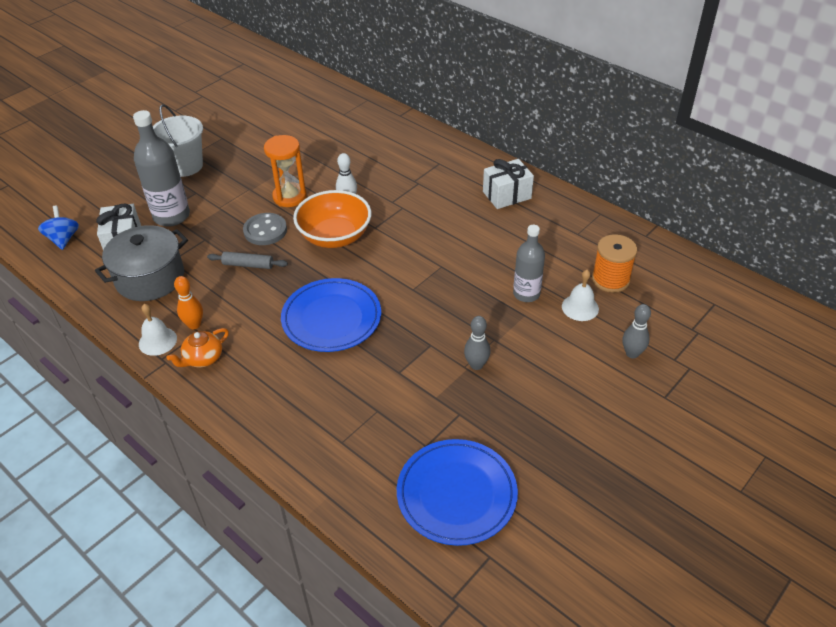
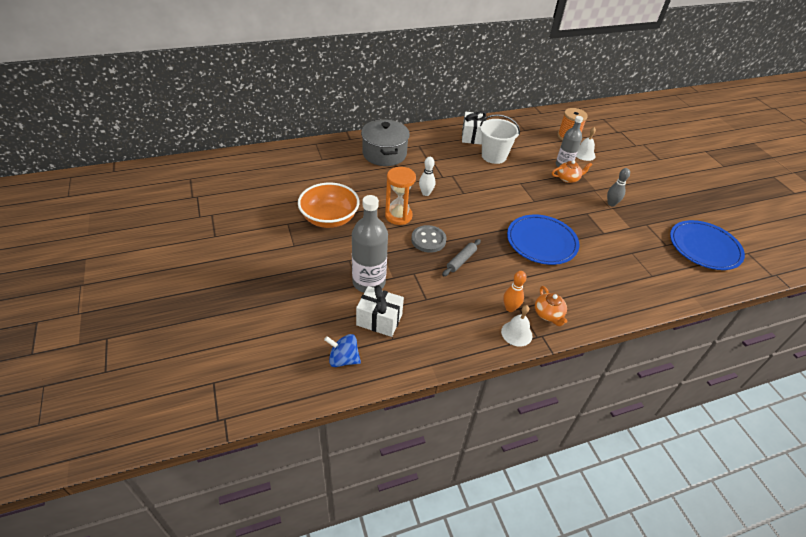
camera: 65 degrees left, 0 degrees up
(150, 278) = (439, 317): grey pot -> grey pot (384, 154)
(185, 166) = (306, 254): white bucket -> white bucket (494, 156)
(335, 236) = (460, 212): orange bowl -> orange bowl (329, 218)
(496, 307) = (568, 178): none -> orange teapot
(632, 353) = (626, 154): grey bowling pin -> none

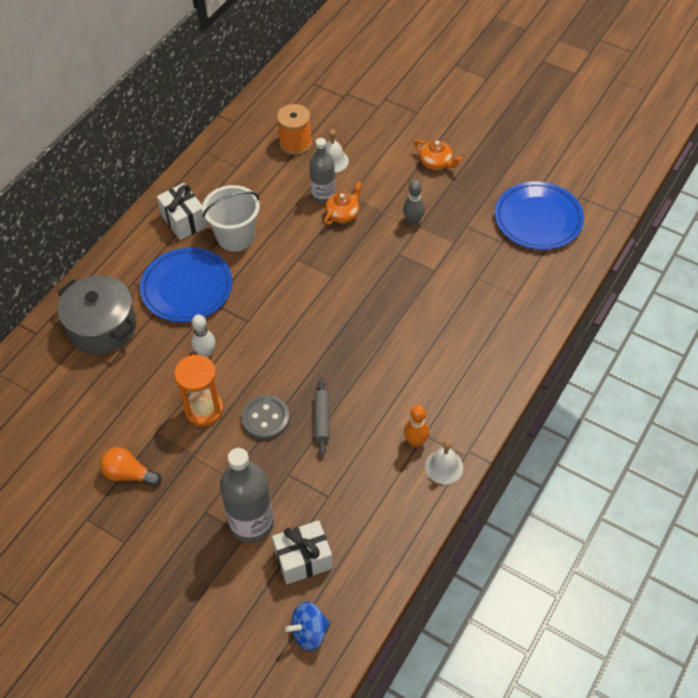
camera: 35 degrees left, 10 degrees up
(329, 218) = (129, 474): orange bowl -> orange light bulb
(541, 242) = (382, 330): blue plate -> blue plate (187, 288)
(548, 314) = (455, 420): orange teapot -> orange teapot (436, 163)

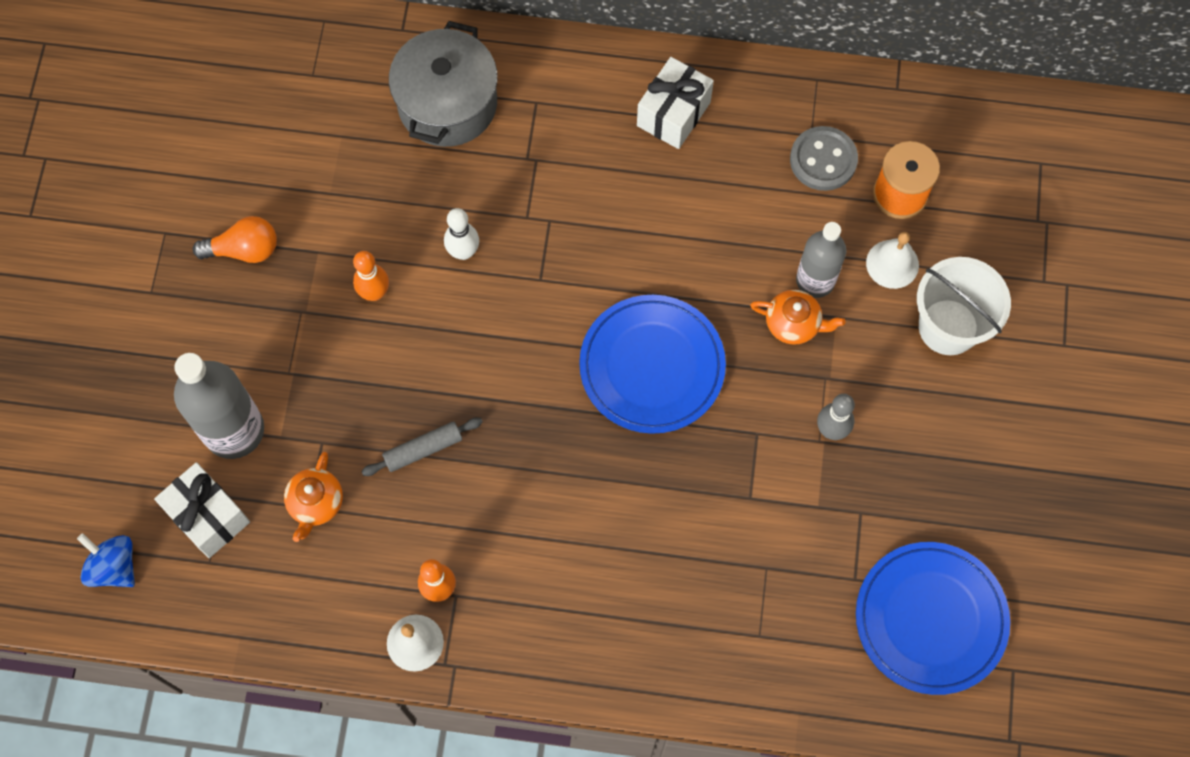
camera: 65 degrees right, 15 degrees up
(129, 474) = (244, 249): orange light bulb -> orange light bulb turned 90 degrees clockwise
(187, 288) = (559, 175): blue plate -> blue plate (652, 366)
(204, 410) = (374, 293): orange hourglass -> orange bowling pin
(235, 237) = (678, 195): white bucket -> white bucket (948, 327)
(265, 418) = (394, 376): grey button -> grey button (823, 160)
(436, 163) = (968, 418): orange teapot -> orange teapot (316, 503)

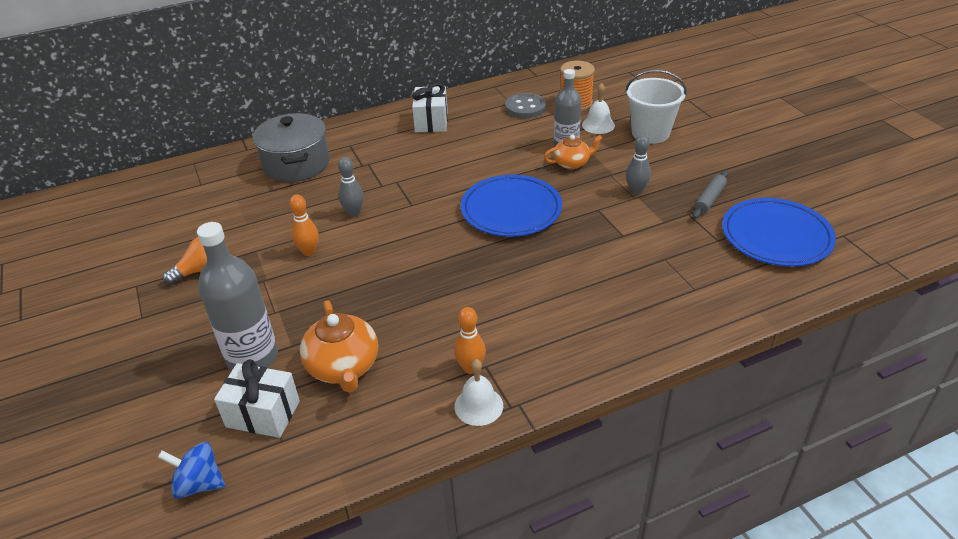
camera: 30 degrees left, 30 degrees down
(316, 503) = (343, 367): orange teapot -> orange teapot, size x1.58
(423, 449) = (400, 305): grey rolling pin -> grey rolling pin (709, 199)
(463, 252) = (354, 213): white bowling pin -> grey bowling pin

